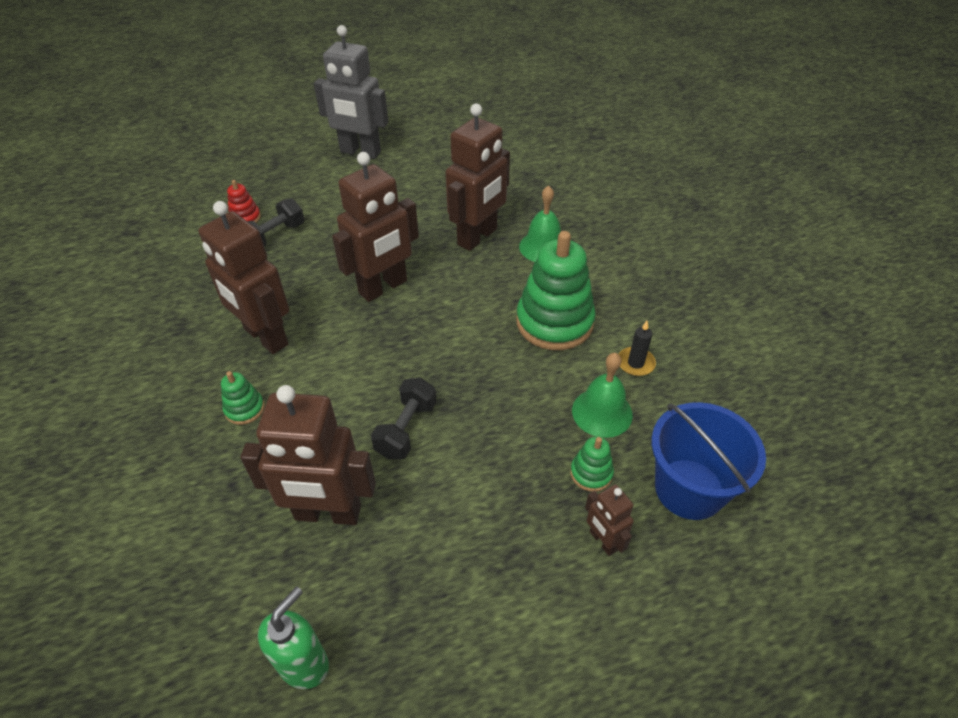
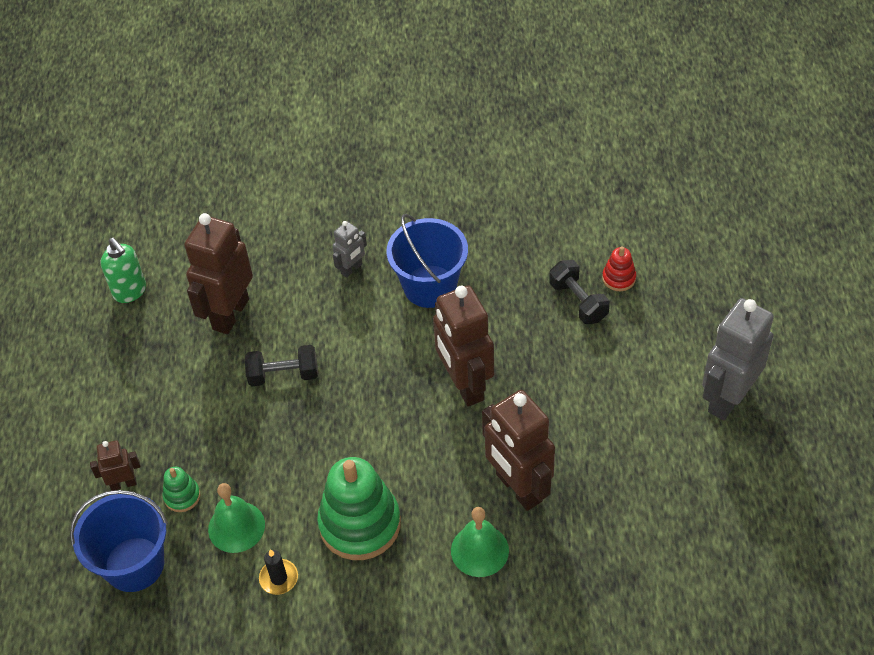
camera: 110 degrees right, 5 degrees up
(244, 409) = (352, 269): green stacking toy -> grey robot
(265, 337) = (430, 286): brown robot -> blue bucket
(406, 429) = (283, 375): black dumbbell -> black dumbbell turned 45 degrees counterclockwise

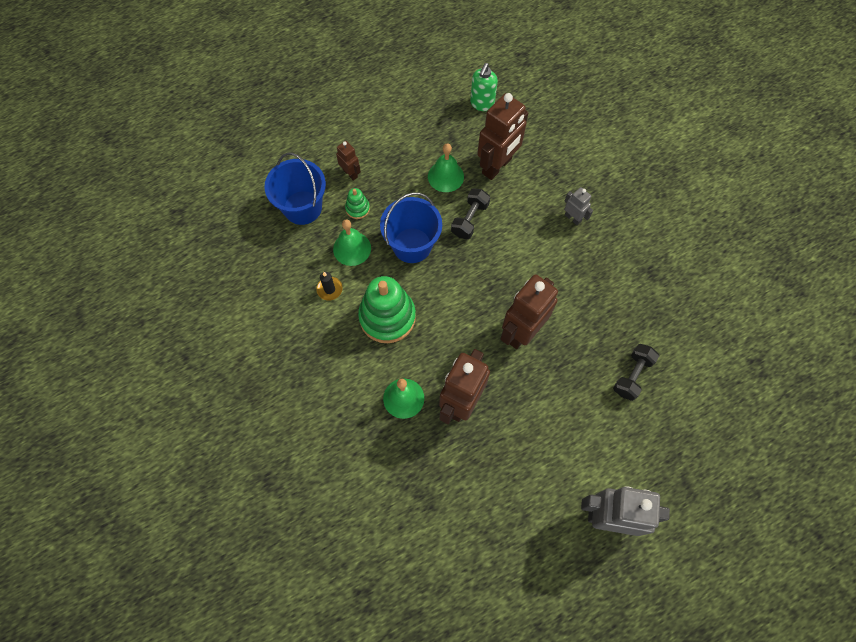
camera: 60 degrees right, 15 degrees up
(205, 375) = (445, 176): none -> green bell
(230, 314) = (497, 166): brown robot -> brown robot turned 135 degrees clockwise
(283, 375) = (470, 219): black dumbbell -> black dumbbell turned 60 degrees clockwise
(352, 269) = (573, 218): grey robot -> grey robot turned 150 degrees counterclockwise
(430, 286) = (587, 272): blue bucket -> blue bucket (412, 245)
(619, 278) = (669, 395): red stacking toy -> none

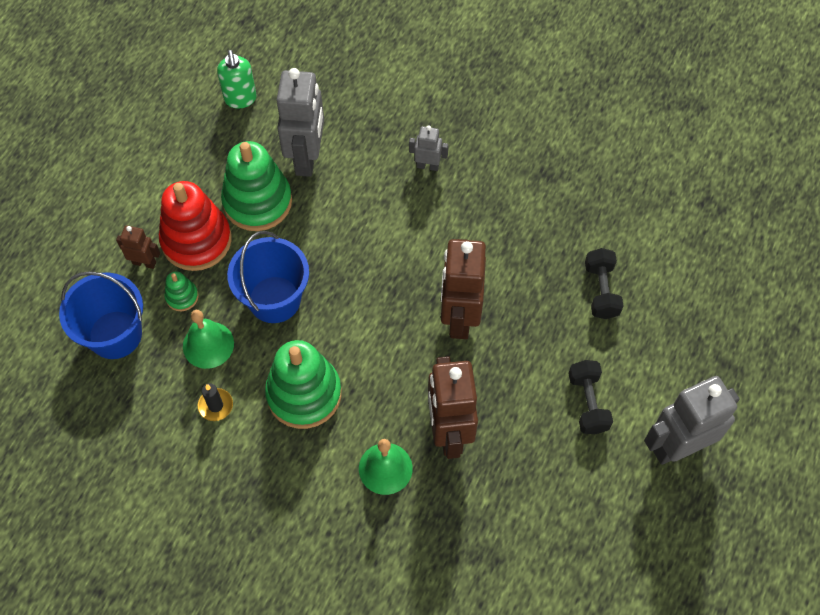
camera: 35 degrees left, 5 degrees down
(391, 178) = (196, 240): none -> red stacking toy
(445, 176) = (257, 202): green bell -> green stacking toy
(470, 219) = (318, 233): black dumbbell -> black dumbbell (588, 403)
(497, 166) = (307, 158): brown robot -> grey robot

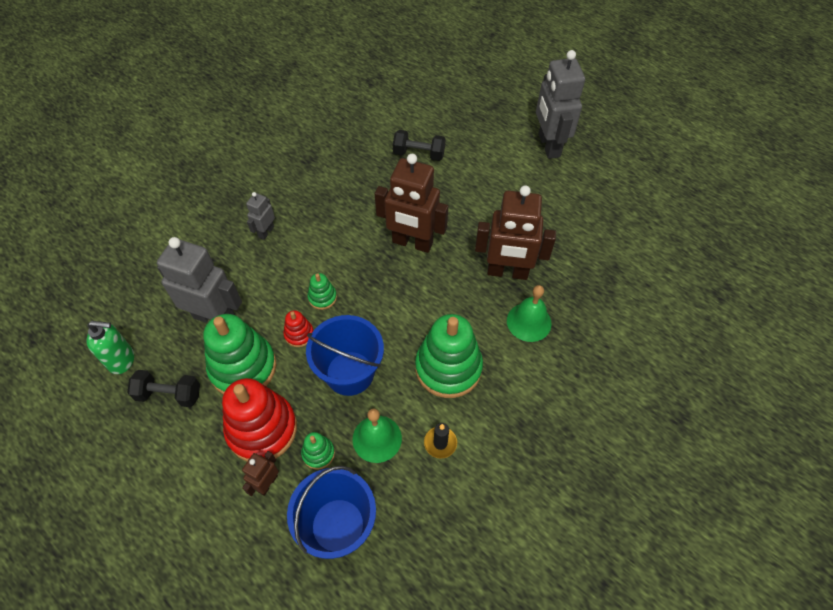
camera: 75 degrees left, 5 degrees down
(308, 239) = (299, 334): none -> red stacking toy
(358, 247) = (322, 297): none -> green stacking toy
(588, 403) = (505, 184): black dumbbell -> black dumbbell (169, 394)

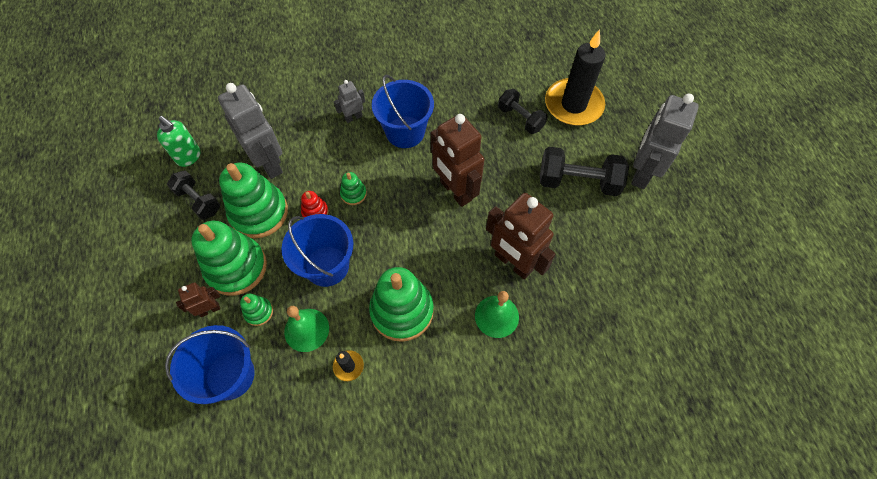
camera: 35 degrees right, 5 degrees up
(262, 429) = (236, 267): red stacking toy -> green stacking toy
(326, 218) = (405, 132): none -> blue bucket
(453, 120) = (573, 105): none -> black candle
(506, 179) = (578, 182): none -> black dumbbell

